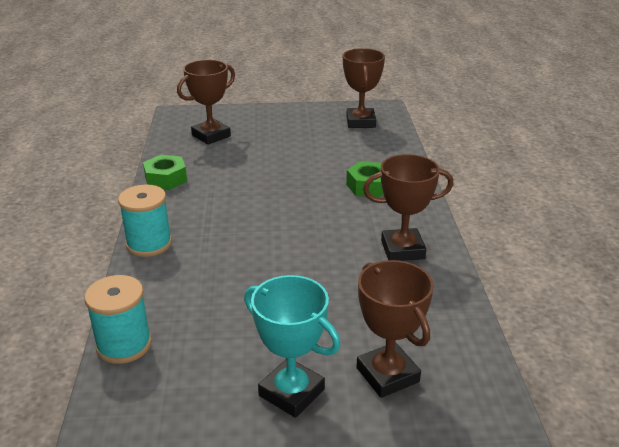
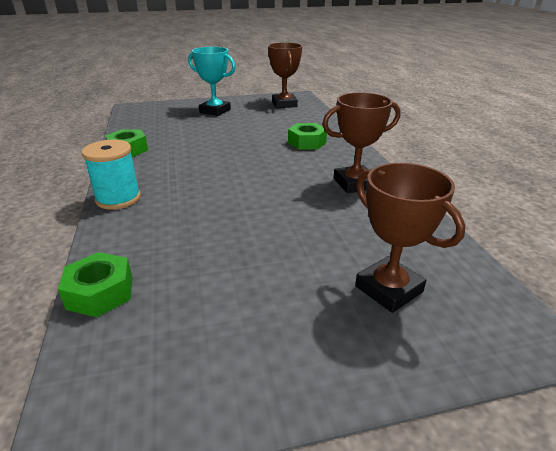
camera: 10 degrees left, 0 degrees up
(124, 345) = (100, 292): turquoise spool -> green nut
(211, 136) = (164, 119): brown trophy -> none
(291, 392) = (297, 319): turquoise trophy -> turquoise trophy (215, 111)

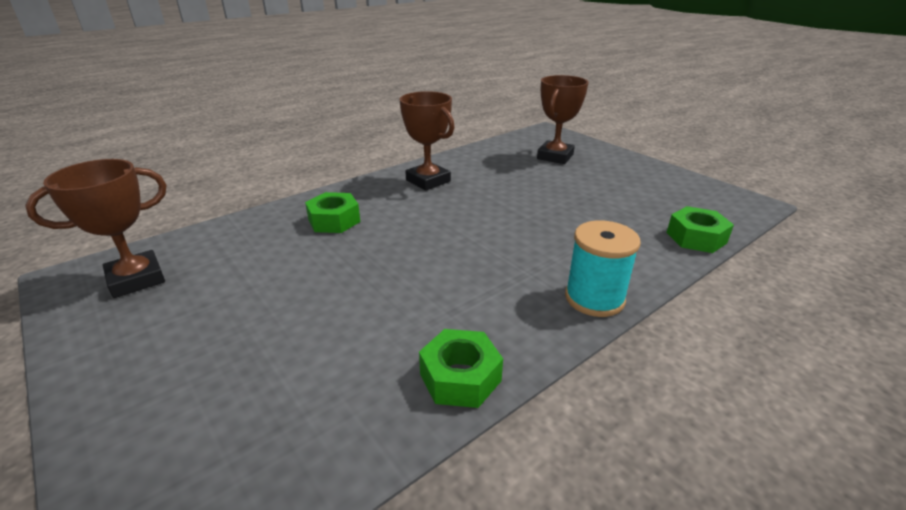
camera: 115 degrees left, 0 degrees up
(215, 111) = (185, 357): turquoise trophy -> none

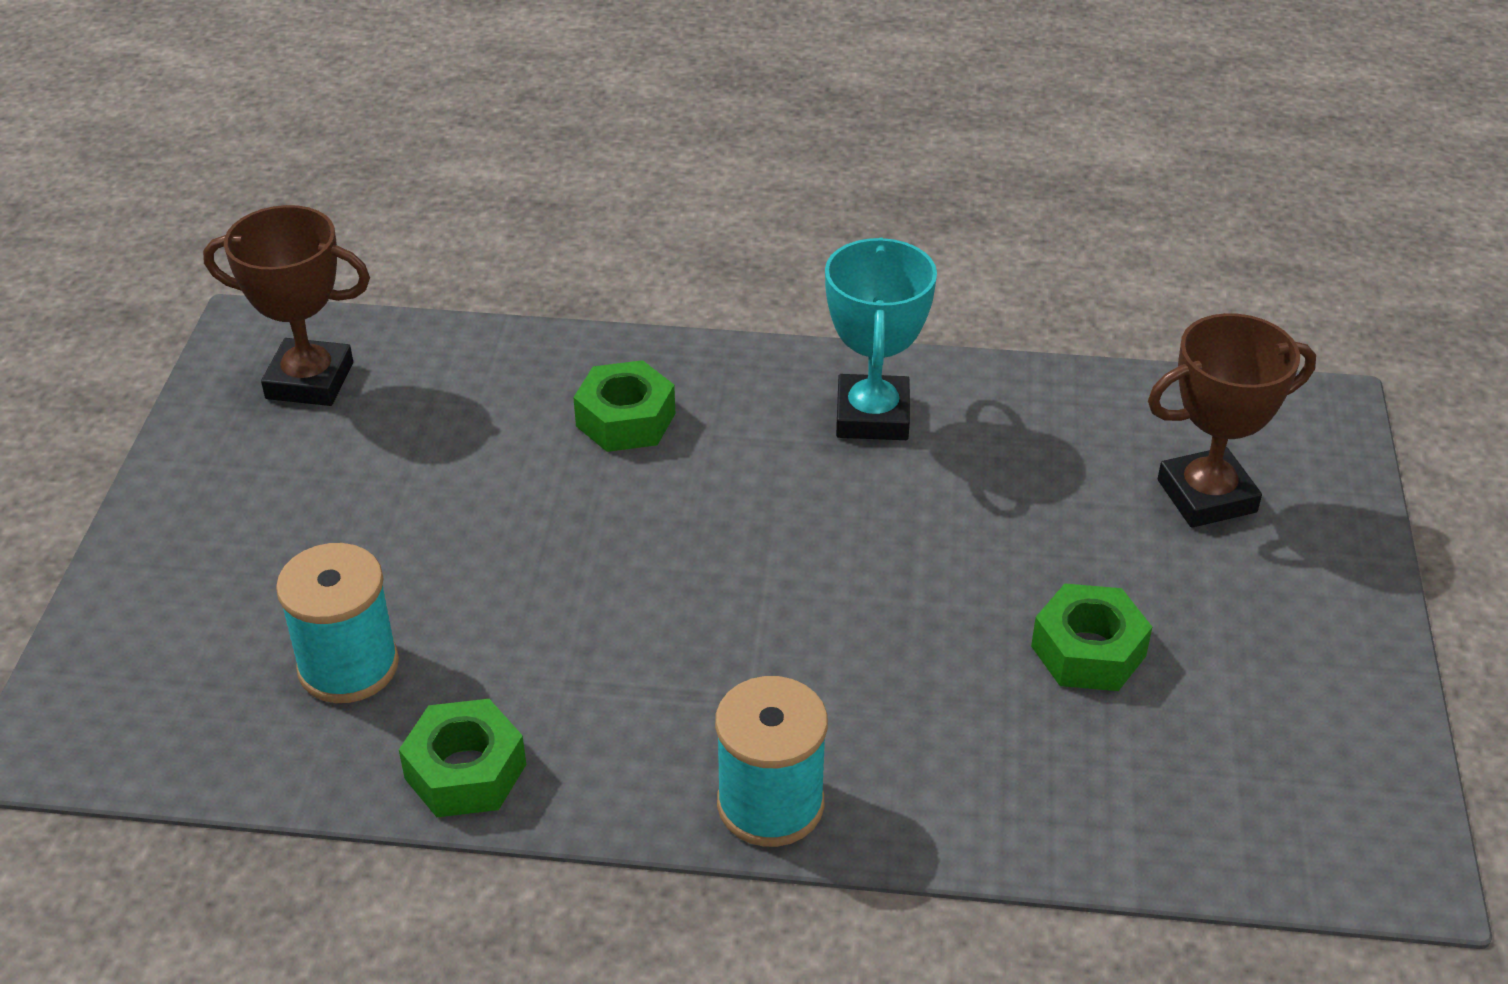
camera: 45 degrees right, 10 degrees up
(327, 377) = (348, 666): none -> turquoise spool
(428, 181) = (872, 416): brown trophy -> turquoise trophy
(696, 238) = (1122, 840): green nut -> green nut (1088, 651)

